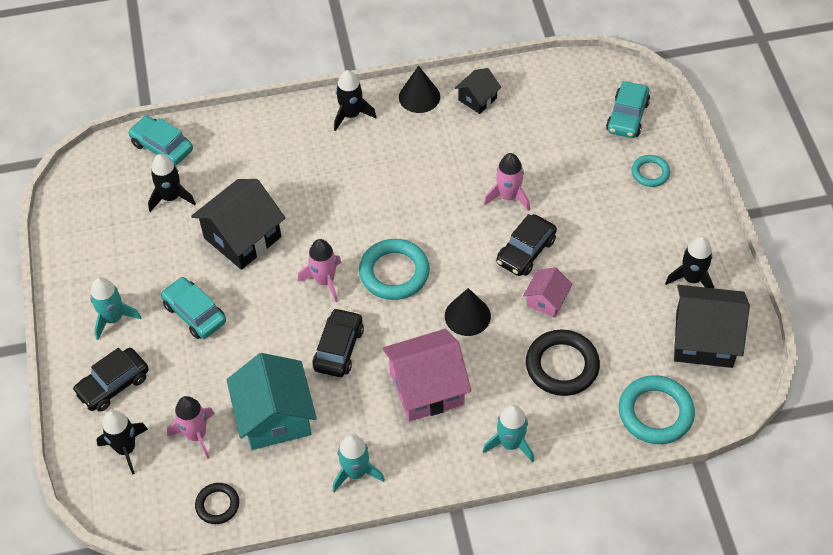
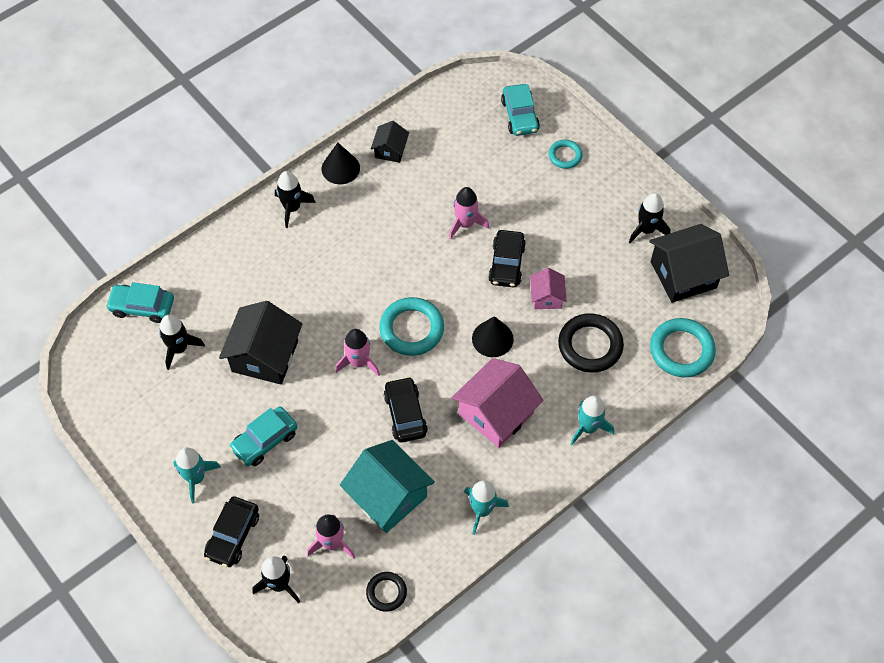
camera: 30 degrees left, 5 degrees up
(194, 313) = (265, 441): turquoise car -> turquoise car turned 60 degrees counterclockwise

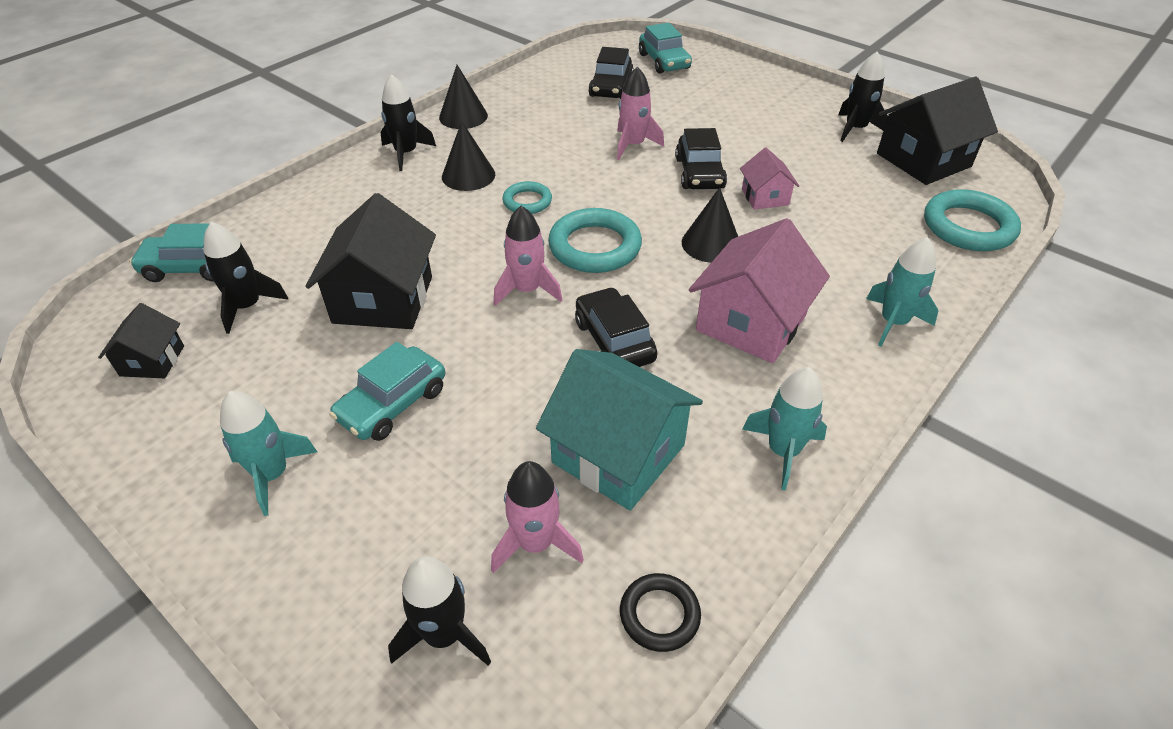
camera: 10 degrees left, 15 degrees down
(233, 535) = (344, 559): black car -> black car (611, 87)
(335, 240) = (468, 175): none -> black cone
(390, 150) = (521, 98): black house -> black house (152, 361)
(565, 156) = (729, 84): turquoise ring -> turquoise ring (527, 201)
(590, 345) = (846, 236): black ring -> none

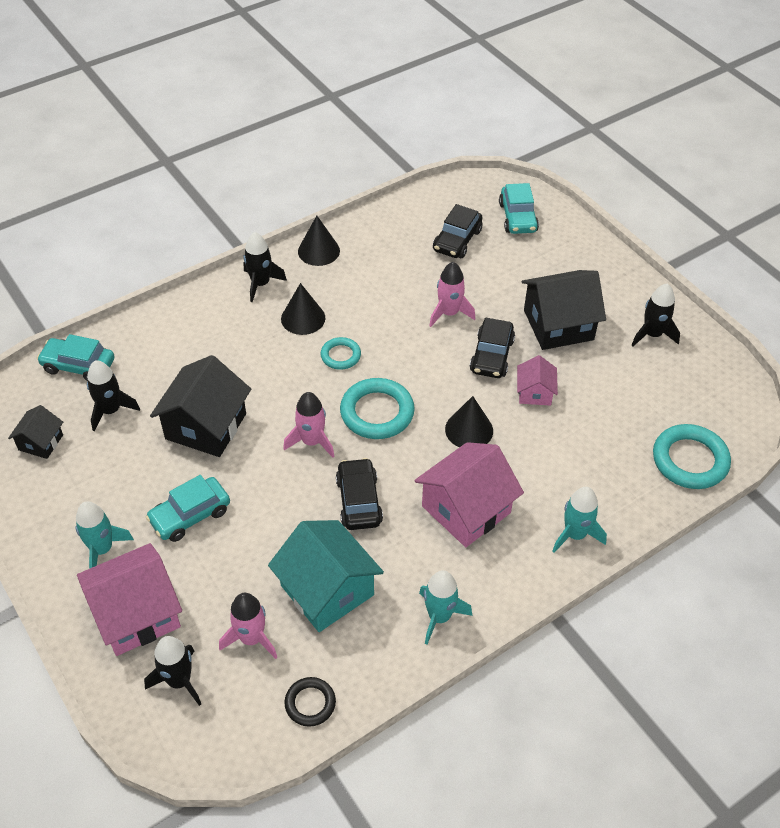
camera: 15 degrees right, 5 degrees up
(348, 551) = (136, 614): none -> pink house
(923, 160) = (693, 382): black house -> black house (558, 325)

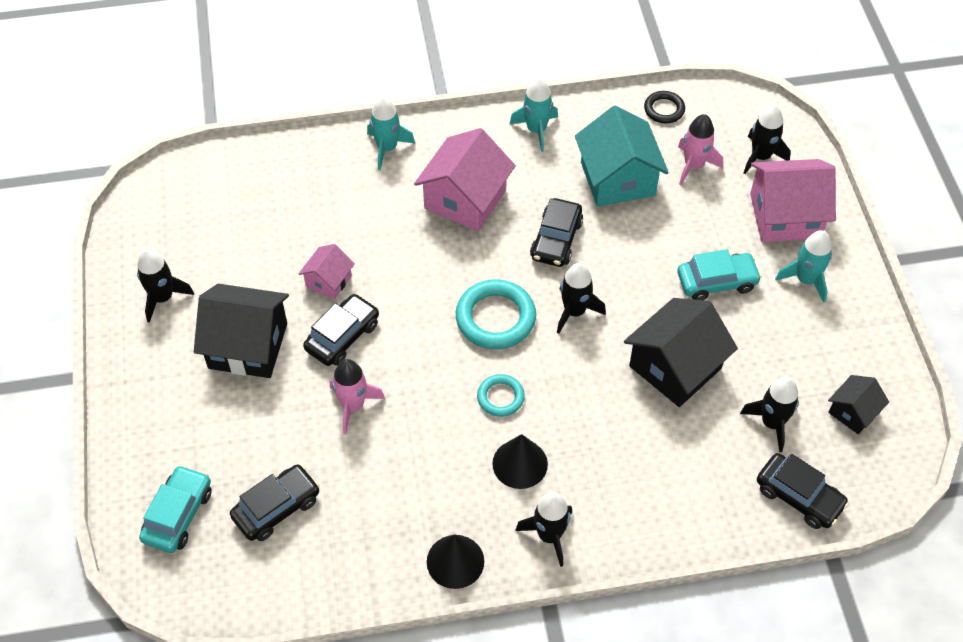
camera: 155 degrees left, 5 degrees up
(78, 366) = (799, 496): turquoise car -> black car
(311, 441) = (574, 311): pink rocket -> black rocket
(466, 509) = (465, 199): pink house -> pink house turned 45 degrees counterclockwise
(469, 430) = (417, 268): black cone -> none
(690, 460) = (241, 169): turquoise ring -> none

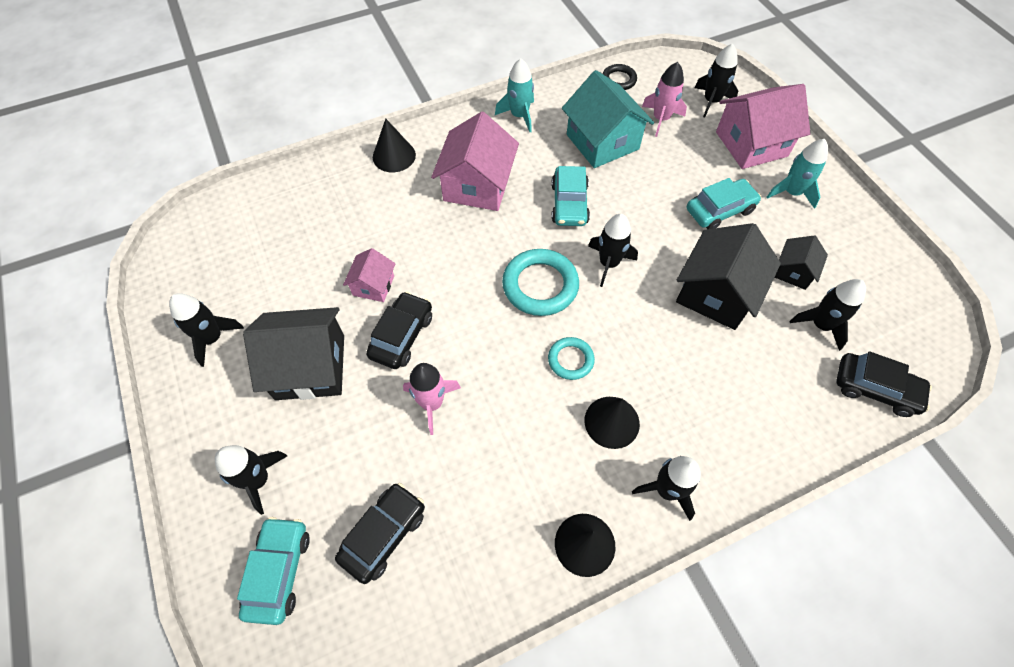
camera: 15 degrees left, 5 degrees up
(177, 435) = (258, 480): none -> black rocket
(387, 148) = (394, 156): turquoise rocket -> black cone
(556, 240) = (569, 204): black car -> turquoise car
(853, 412) = (883, 298): black house -> black house (793, 272)

